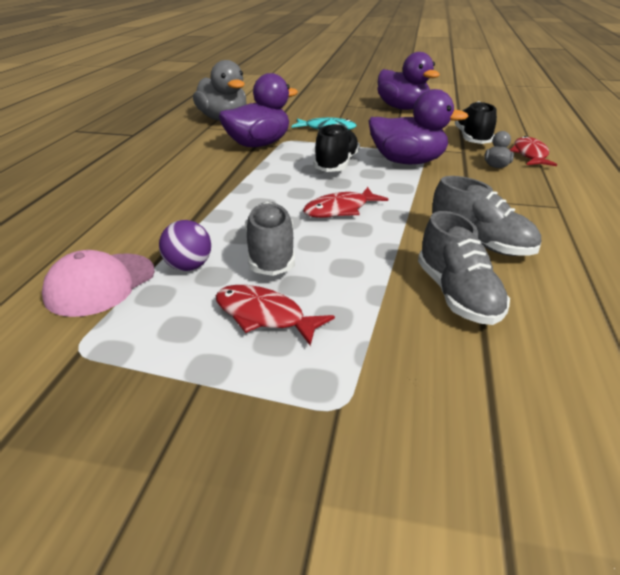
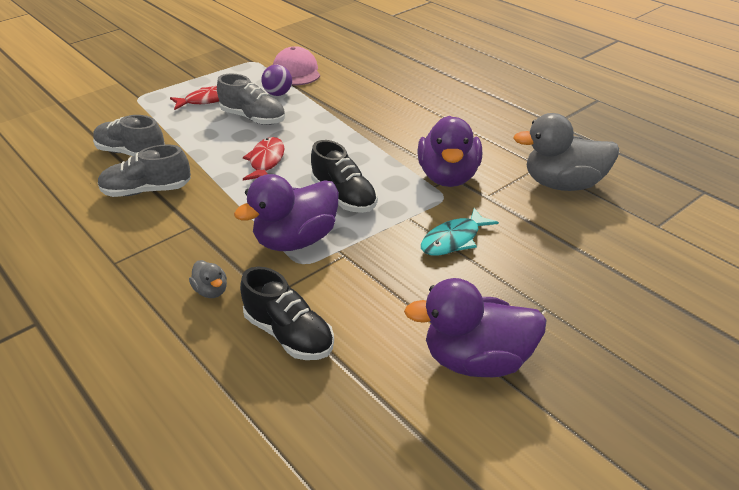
camera: 130 degrees right, 5 degrees up
(530, 155) = (194, 342): red fish -> none

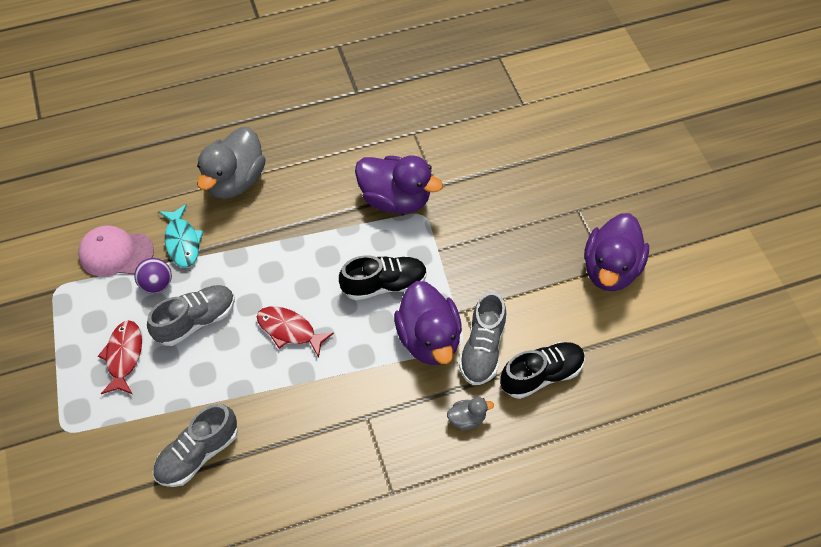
camera: 70 degrees left, 20 degrees up
(147, 191) = (284, 448): grey shoe -> grey shoe (482, 349)
(454, 240) = (481, 230): turquoise fish -> turquoise fish (182, 242)
(564, 184) = (447, 130): grey duck -> grey duck (235, 181)

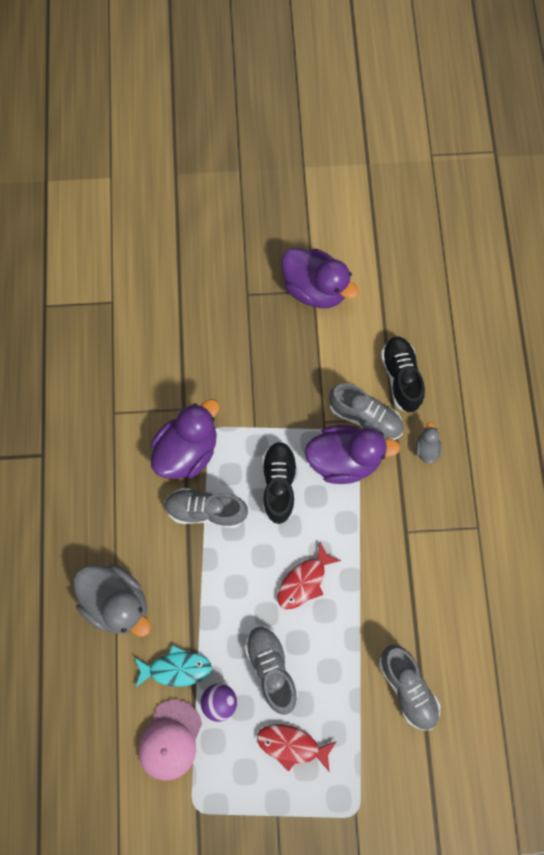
camera: 75 degrees left, 15 degrees up
(340, 229) = (206, 510): none -> grey shoe

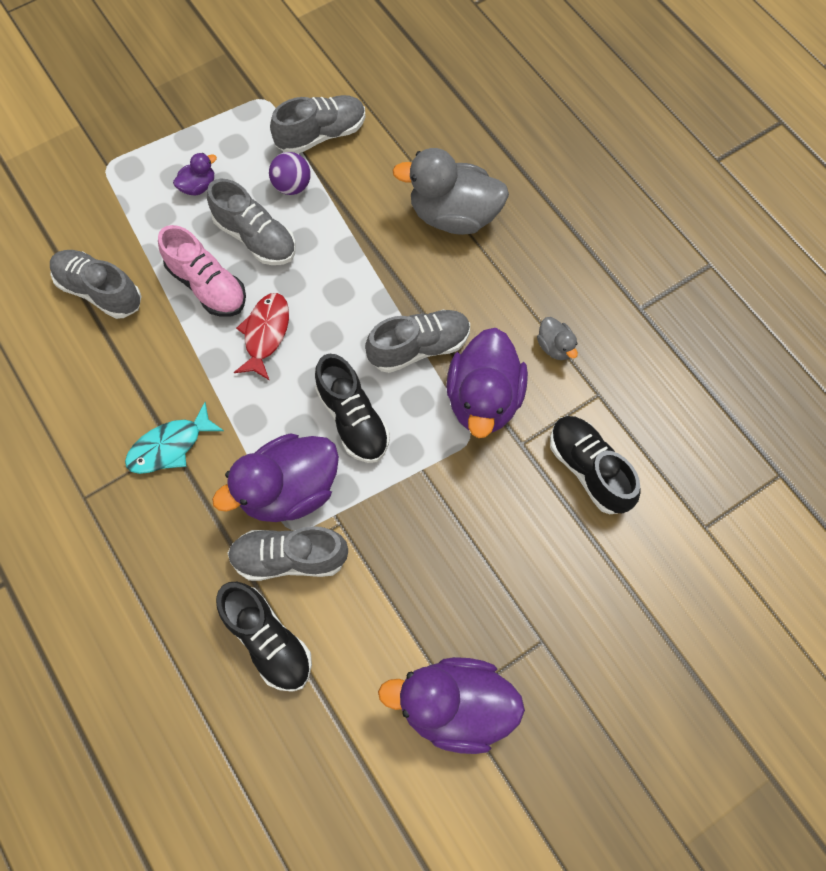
camera: 150 degrees right, 5 degrees down
(153, 371) = (589, 469): none -> black shoe
(170, 740) = (321, 135): pink cap -> grey shoe
(176, 668) = (353, 191): turquoise fish -> turquoise fish (170, 446)
(291, 745) = (198, 186): red fish -> purple duck
(326, 646) = (207, 285): none -> pink shoe
(426, 449) = (190, 560): grey duck -> grey duck (555, 347)

